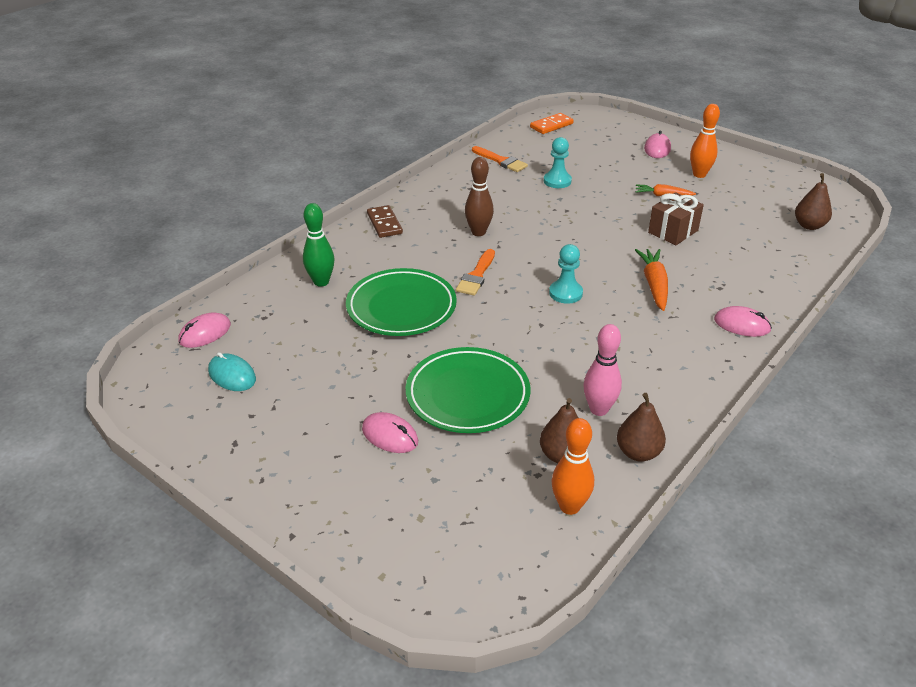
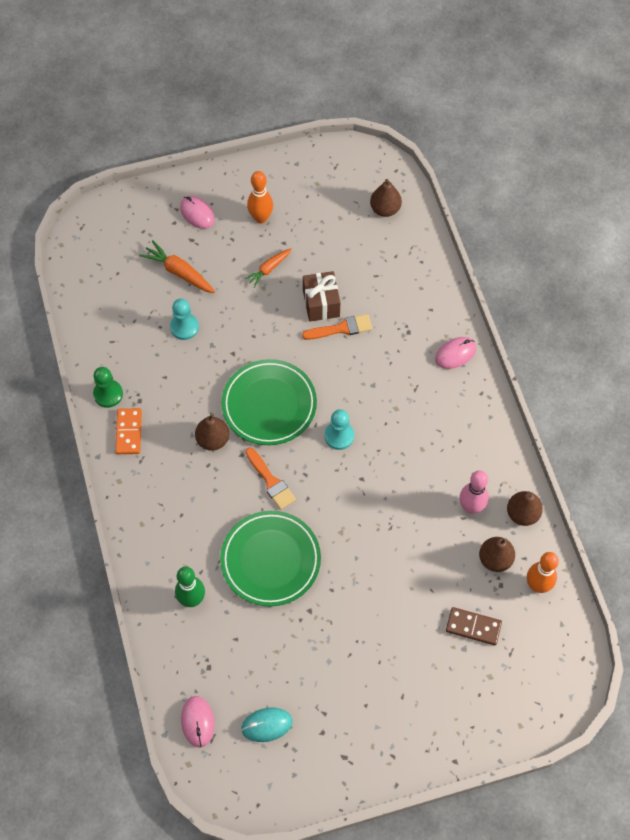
camera: 55 degrees left, 25 degrees up
(384, 223) = (142, 502): brown domino -> brown domino (473, 627)
(390, 435) = (406, 652): pink mouse -> none
(458, 174) = (108, 394): none -> green pawn
(467, 395) = (401, 578): green plate -> green plate (269, 405)
(478, 232) = (213, 440): brown bowling pin -> brown pear
(501, 161) = (115, 345): orange brush -> orange brush (341, 328)
(551, 125) = (87, 261): orange domino -> orange domino (129, 432)
(654, 285) = (373, 370): orange carrot -> orange carrot (179, 272)

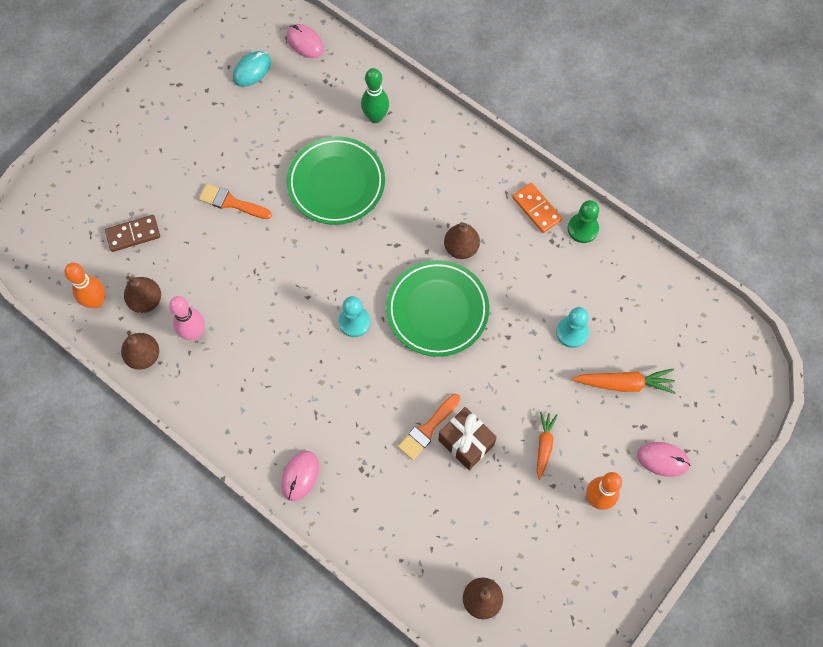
camera: 145 degrees right, 5 degrees up
(271, 481) = (384, 245): orange brush -> orange brush (231, 202)

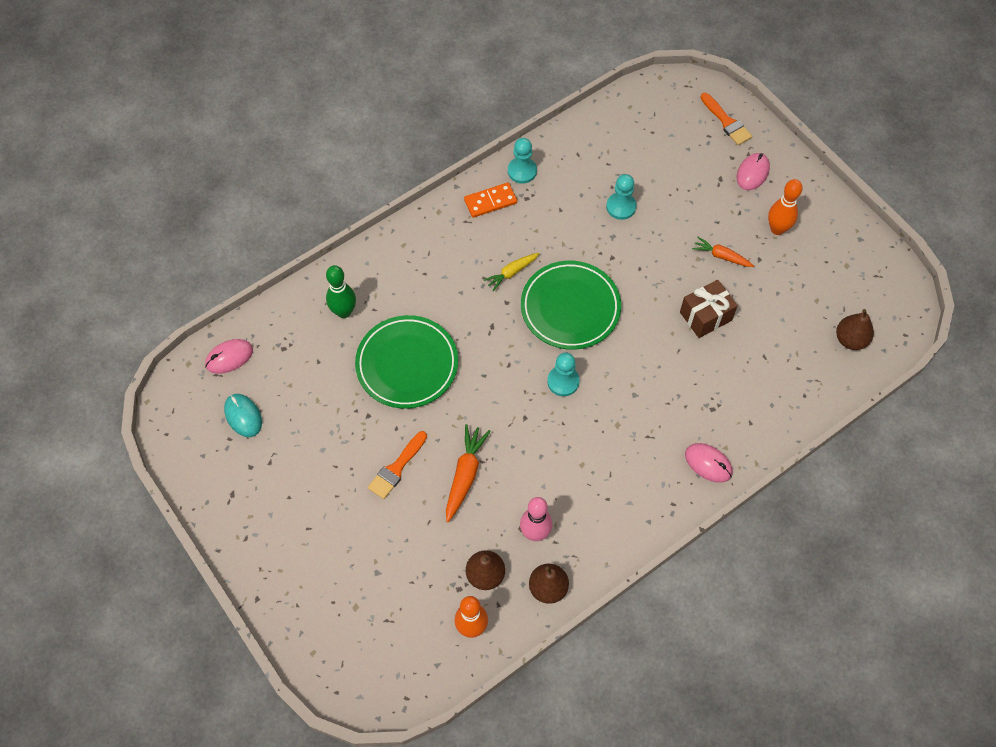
camera: 75 degrees left, 5 degrees down
(133, 234) = (403, 574): brown domino -> none
(427, 429) = (686, 344): orange brush -> orange brush (726, 122)
(461, 248) = (512, 272): brown pear -> yellow carrot
(582, 229) = (522, 171): green pawn -> turquoise pawn
(624, 384) = (678, 181): orange carrot -> orange carrot (465, 475)

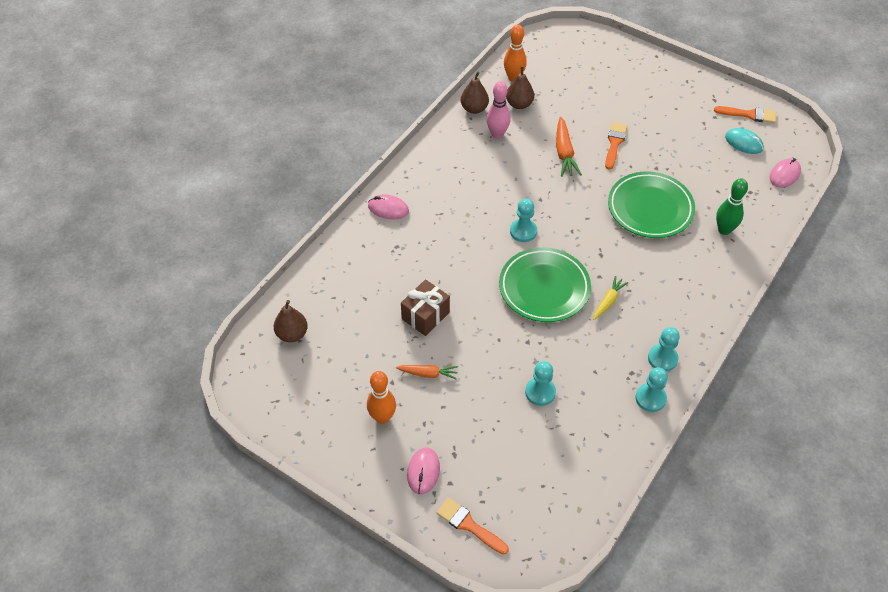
camera: 160 degrees right, 10 degrees down
(206, 455) = (749, 115): none -> orange brush
(490, 201) = (662, 358): orange domino -> turquoise pawn

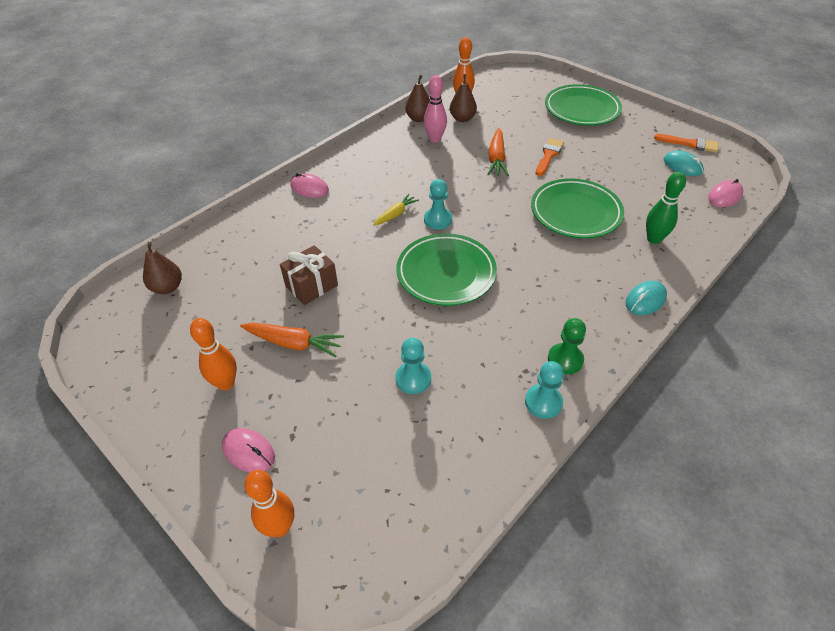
camera: 10 degrees right, 5 degrees down
(423, 471) = (248, 451): pink mouse -> pink mouse turned 75 degrees counterclockwise
(428, 374) = (293, 343): orange carrot -> orange carrot, size x1.51
(469, 525) = (280, 527): orange brush -> orange bowling pin
(608, 301) = (513, 293): yellow carrot -> yellow carrot (395, 214)
(638, 80) = (581, 109): none -> green plate
(662, 358) = (565, 359): turquoise pawn -> green pawn
(722, 294) = (645, 300): none -> turquoise mouse

